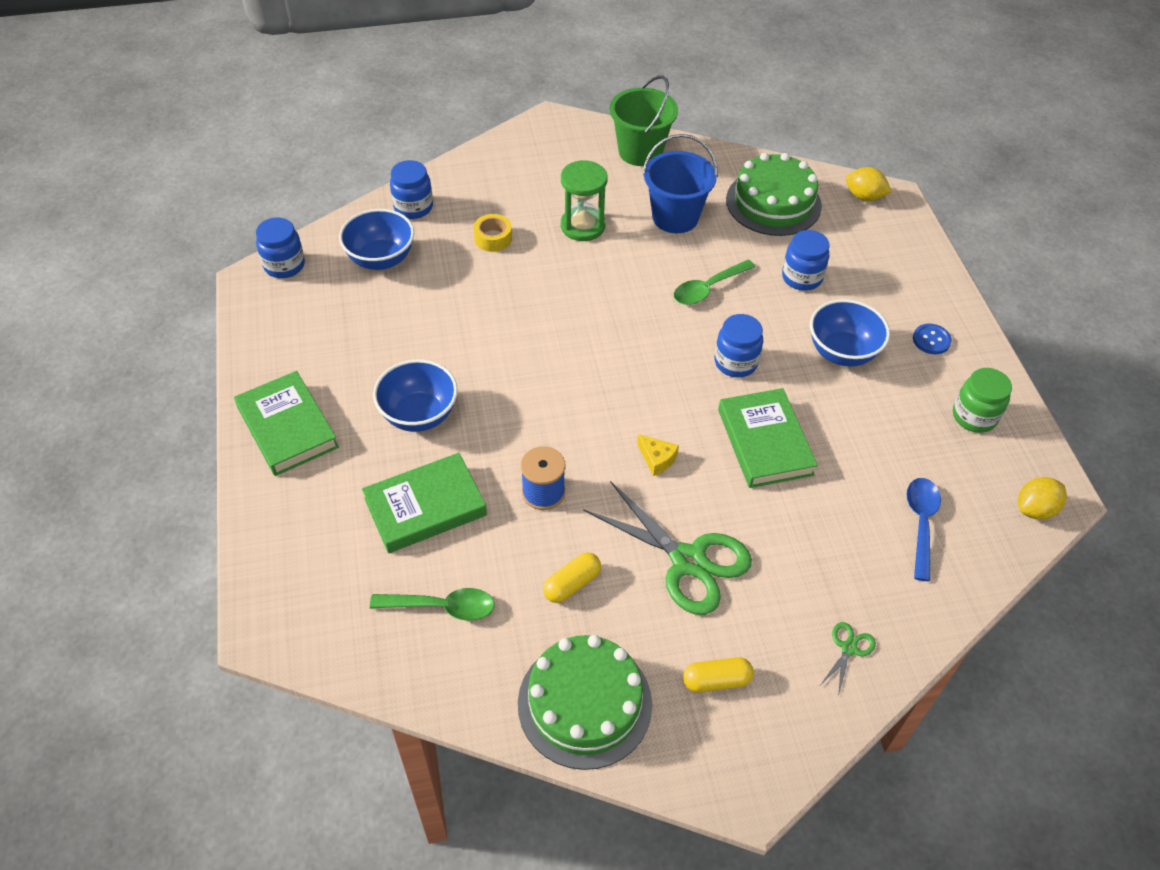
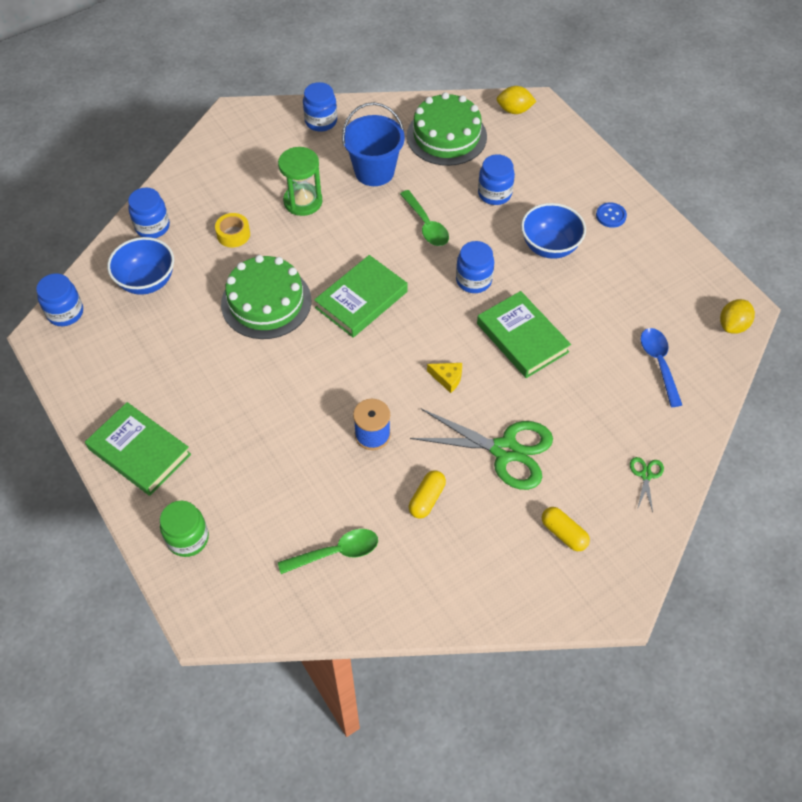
camera: 20 degrees left, 5 degrees up
(419, 415) = (244, 405): blue bowl -> none
(425, 507) = (285, 478): green book -> green book (361, 300)
(585, 703) = (476, 585): green cake -> green cake (266, 302)
(640, 151) = (321, 121): green bucket -> blue jar
(708, 288) = (426, 225): green spoon -> green spoon turned 60 degrees counterclockwise
(716, 681) = (563, 533): yellow capsule -> yellow capsule turned 75 degrees clockwise
(974, 416) = (664, 267): green jar -> green jar (188, 538)

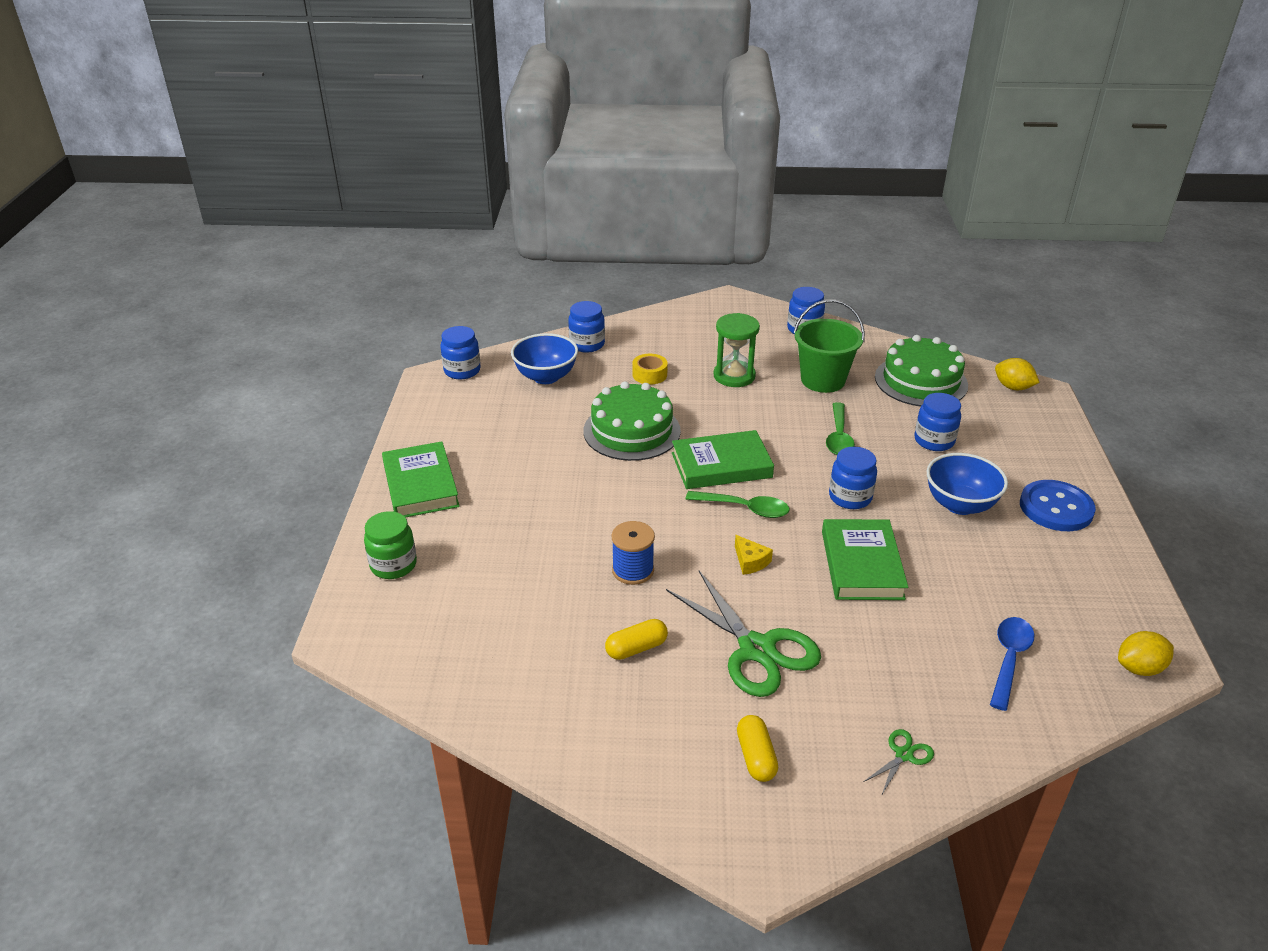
camera: 35 degrees right, 20 degrees down
(336, 552) = (508, 645): green spoon -> green spoon (744, 508)
(374, 171) = (823, 380): blue bucket -> green bucket
(611, 216) = (1056, 508): blue button -> blue button, size x1.87

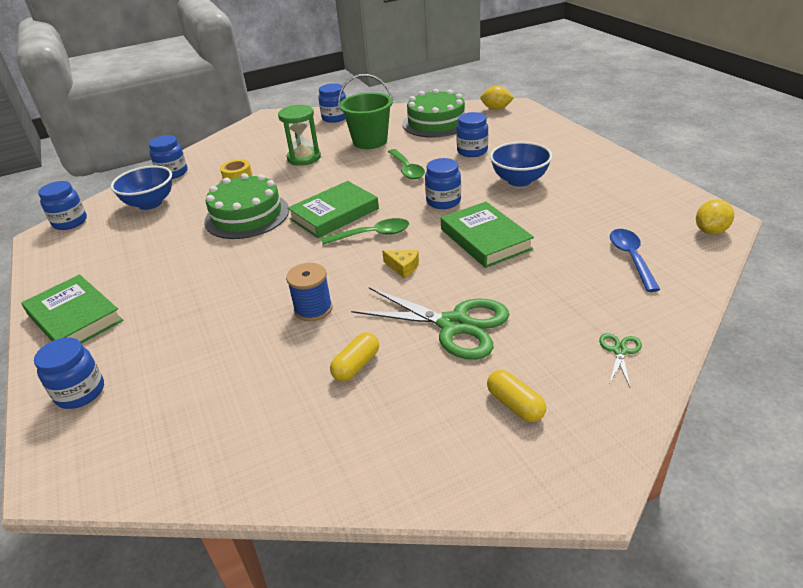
camera: 25 degrees left, 0 degrees up
(393, 565) = (80, 392): green jar -> blue jar
(1056, 508) = (579, 162): blue button -> none

